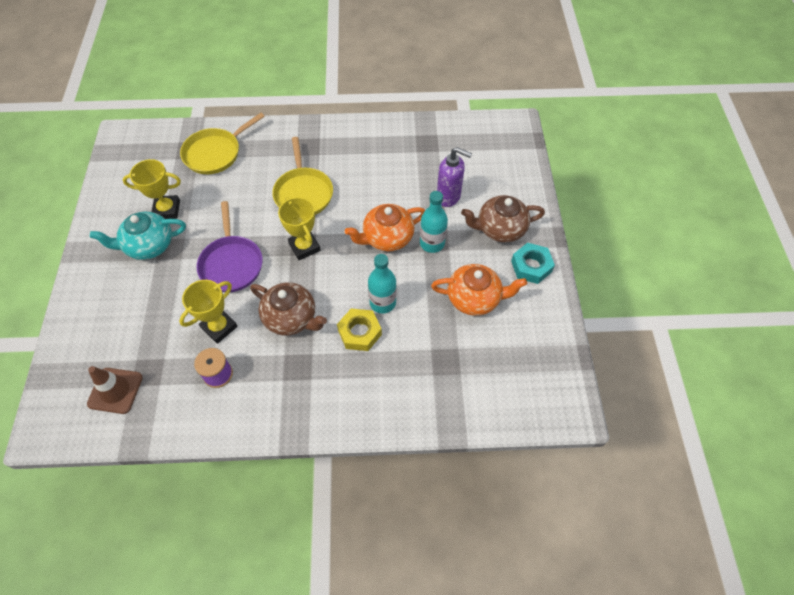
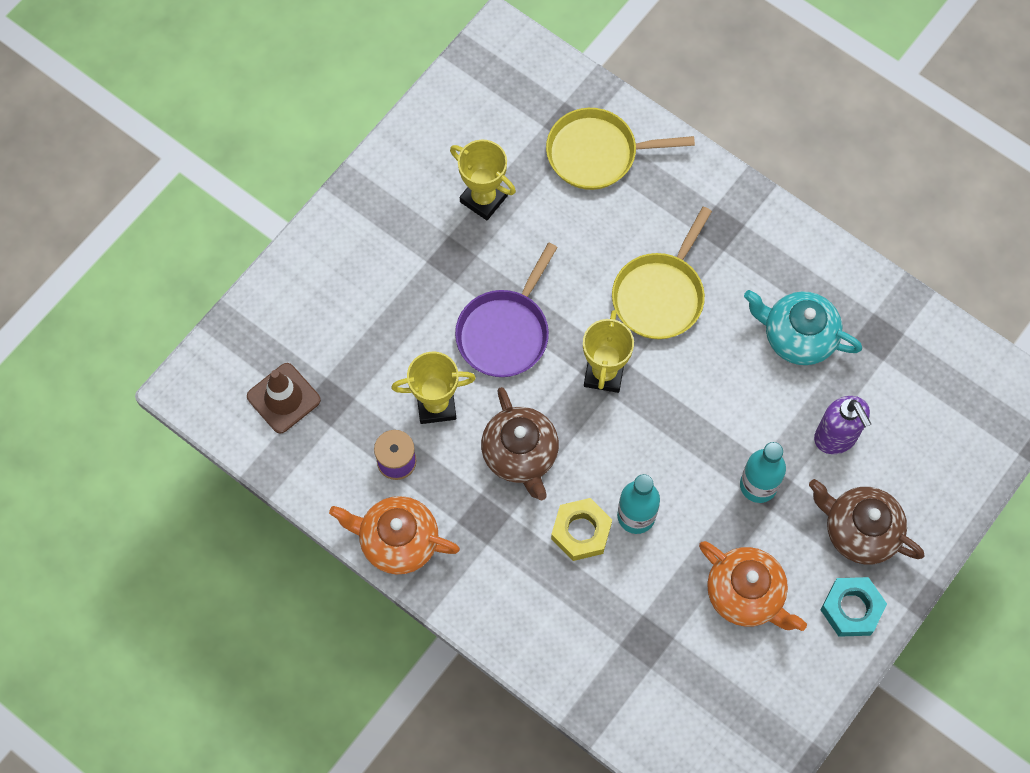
camera: 40 degrees right, 10 degrees up
(148, 245) = (430, 236): turquoise teapot -> turquoise teapot (797, 336)
(387, 238) = (710, 436): orange teapot -> orange teapot (397, 541)

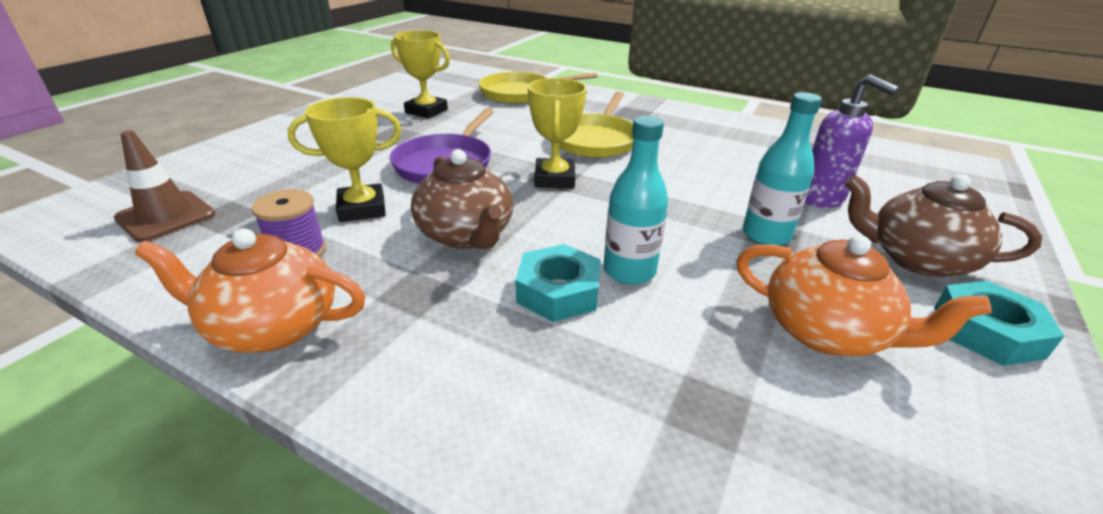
camera: 10 degrees left, 35 degrees down
(581, 532) = (558, 291): yellow nut -> turquoise nut
(797, 336) = (734, 151): turquoise teapot -> none

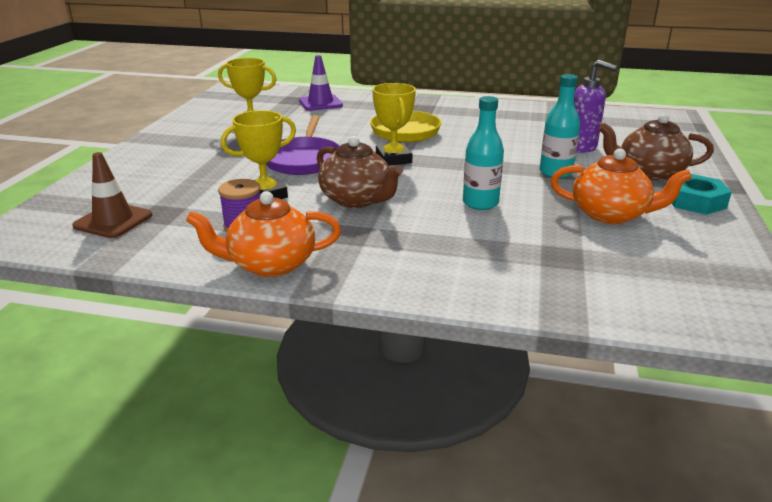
camera: 15 degrees left, 5 degrees down
(521, 93) = (320, 103): yellow pan -> purple traffic cone
(558, 291) = (443, 220): turquoise nut -> none

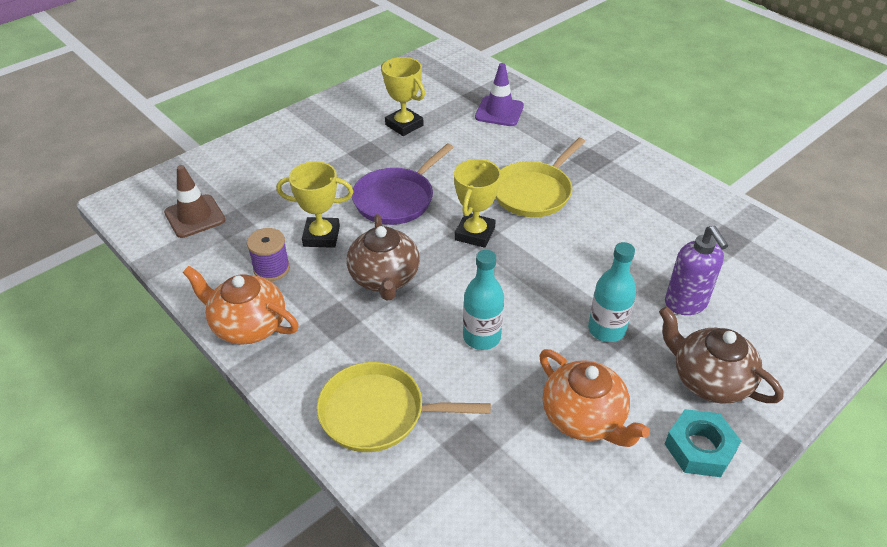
camera: 35 degrees right, 15 degrees up
(467, 268) = (378, 413): none -> yellow pan

